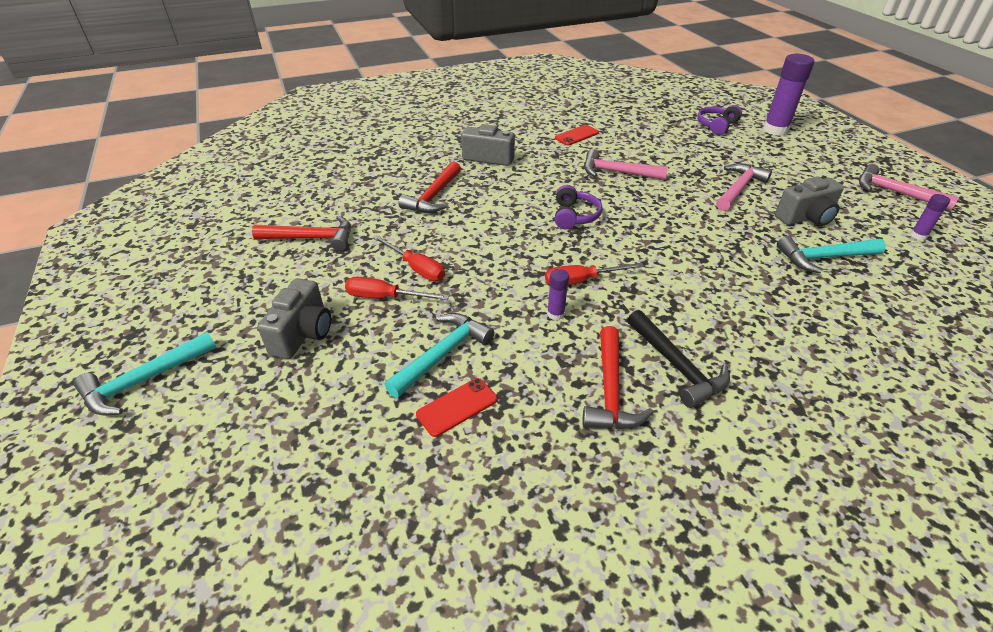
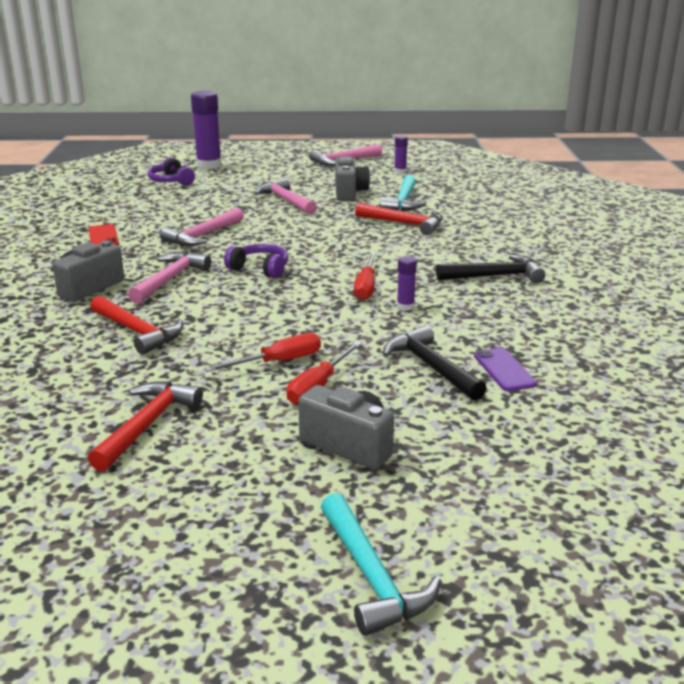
camera: 70 degrees left, 15 degrees down
(442, 354) = (430, 367): turquoise hammer -> black hammer
(457, 407) = (504, 370): red phone -> purple phone
(524, 183) = (170, 279): none -> pink hammer
(610, 391) = (511, 304): red hammer -> red hammer (404, 224)

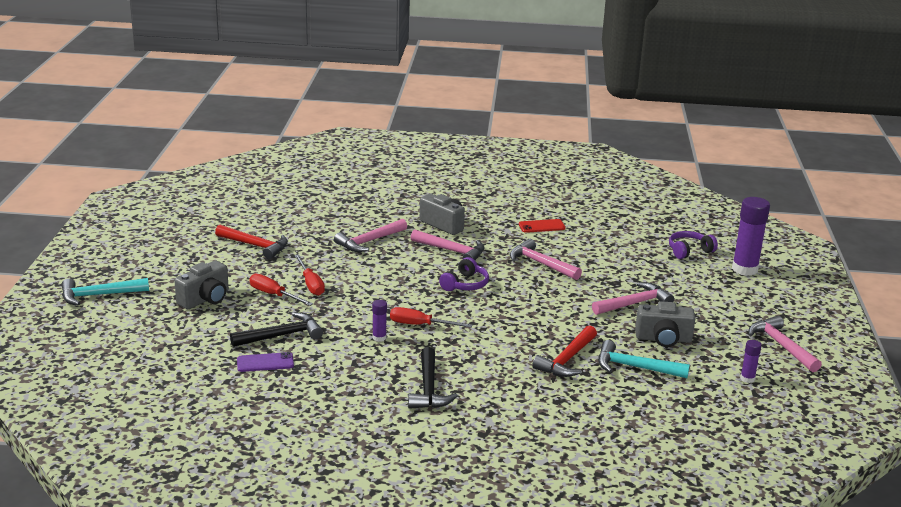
camera: 95 degrees right, 0 degrees up
(138, 332) = (369, 241): red hammer -> pink hammer

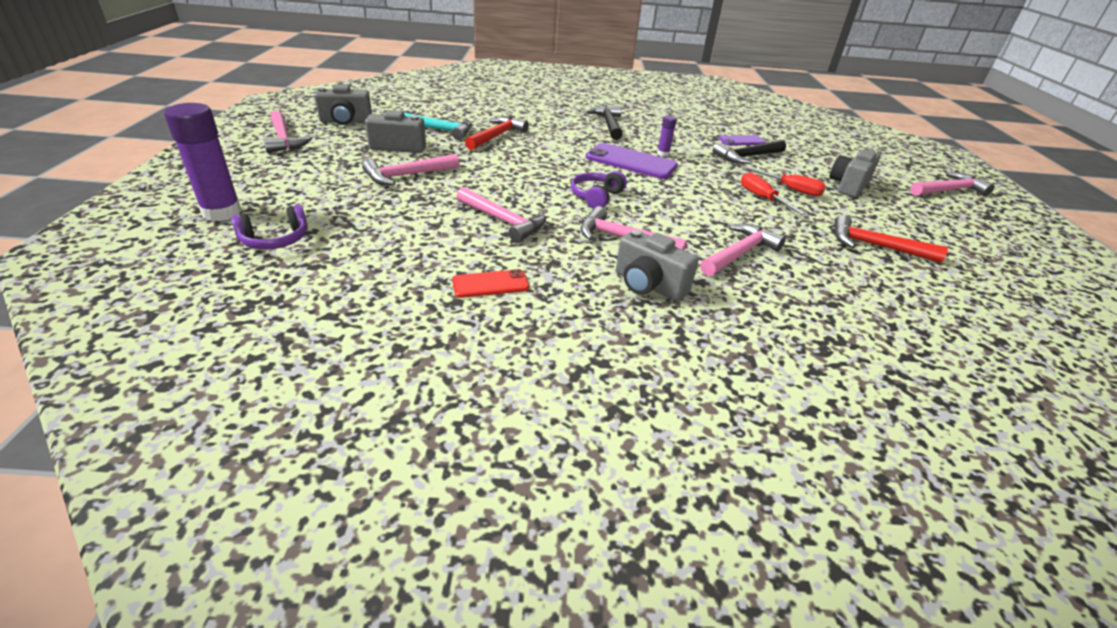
camera: 175 degrees right, 10 degrees up
(99, 295) = (949, 190): turquoise hammer -> pink hammer
(420, 325) = (631, 162): red screwdriver -> purple phone
(747, 378) = (346, 121): purple glue stick -> grey camera

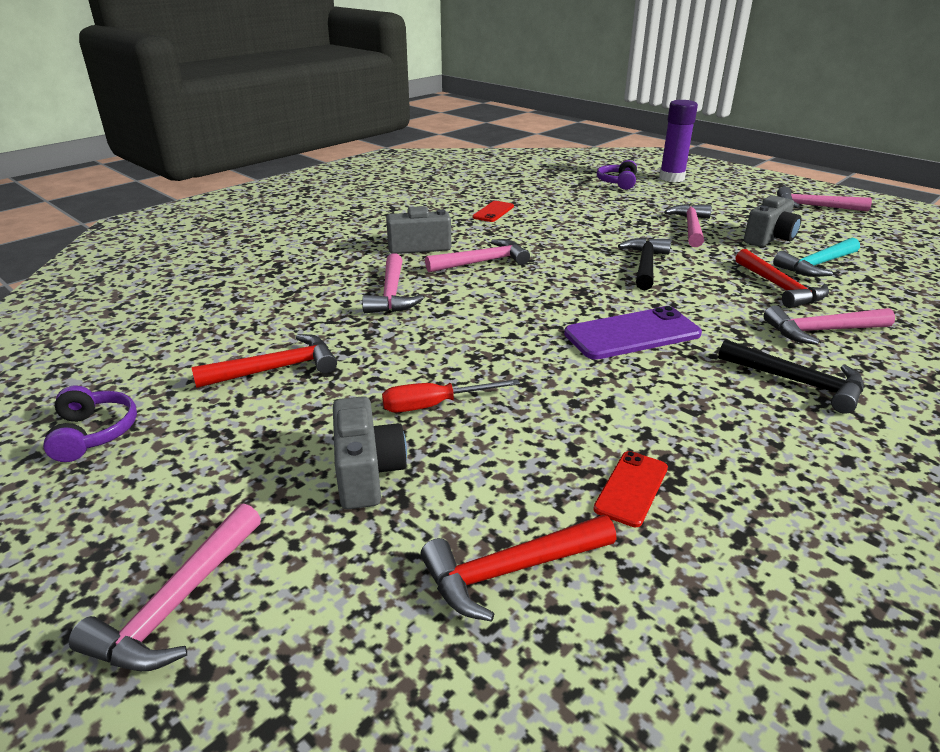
camera: 135 degrees right, 5 degrees down
(346, 121) = (865, 233): grey camera -> none
(504, 221) = (567, 235): pink hammer -> pink hammer (821, 331)
(596, 197) = (565, 280): purple headphones -> purple headphones (94, 433)
(663, 154) = (639, 370): purple glue stick -> none
(741, 141) = (631, 488): purple phone -> red phone
(747, 157) = (561, 442): black hammer -> black hammer (645, 265)
(763, 199) = (442, 367): red screwdriver -> none
(814, 149) = (510, 571): none -> red hammer

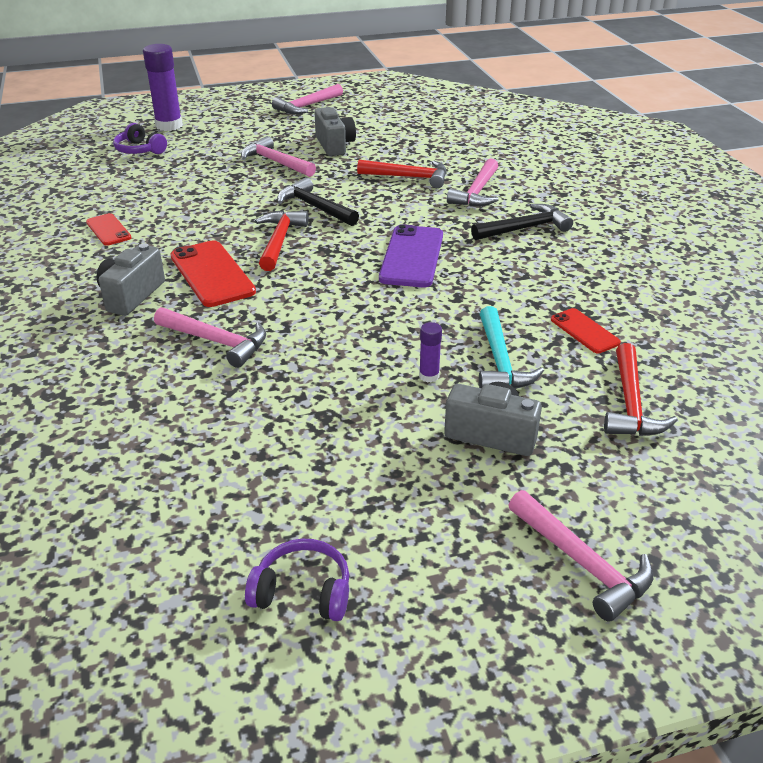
camera: 60 degrees left, 5 degrees up
(276, 369) = (290, 446): red hammer -> red hammer (279, 241)
(435, 405) = (429, 376): red screwdriver -> purple glue stick
(482, 262) = (212, 274): pink hammer -> red phone
(817, 265) = (394, 151): turquoise hammer -> turquoise hammer (500, 361)

